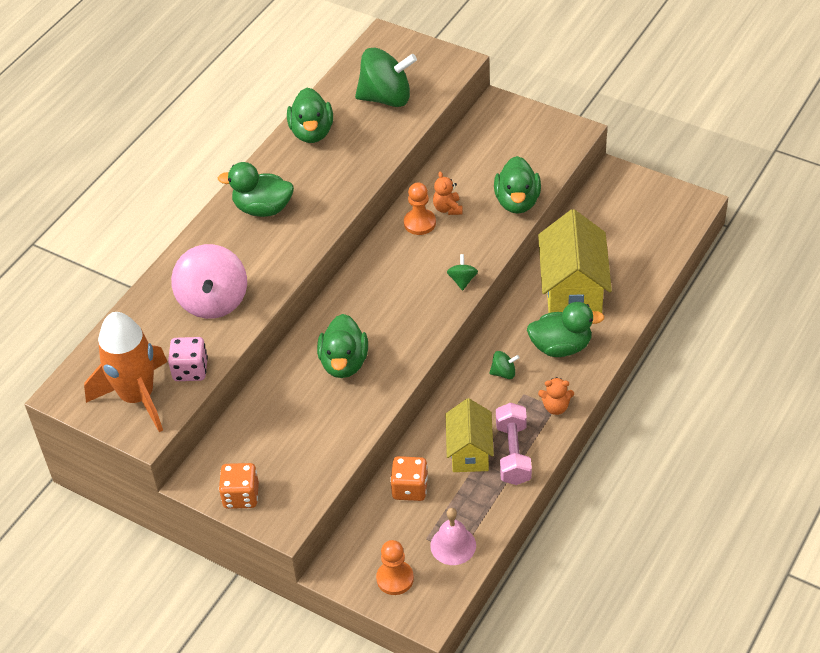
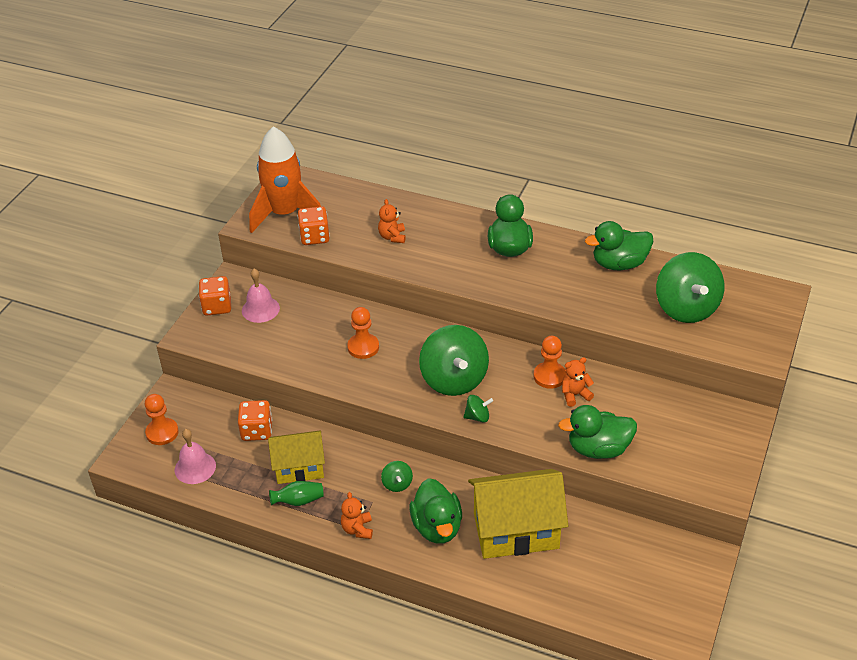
camera: 80 degrees right, 5 degrees down
(190, 370) = (314, 237): pink dice -> orange dice
(213, 301) = (392, 237): pink spinning top -> orange teddy bear
(258, 453) = (260, 309): none -> pink bell
(344, 363) = (363, 347): green duck -> orange pawn
(408, 293) = (454, 379): none -> green spinning top
(513, 453) = (298, 501): pink dumbbell -> green vase

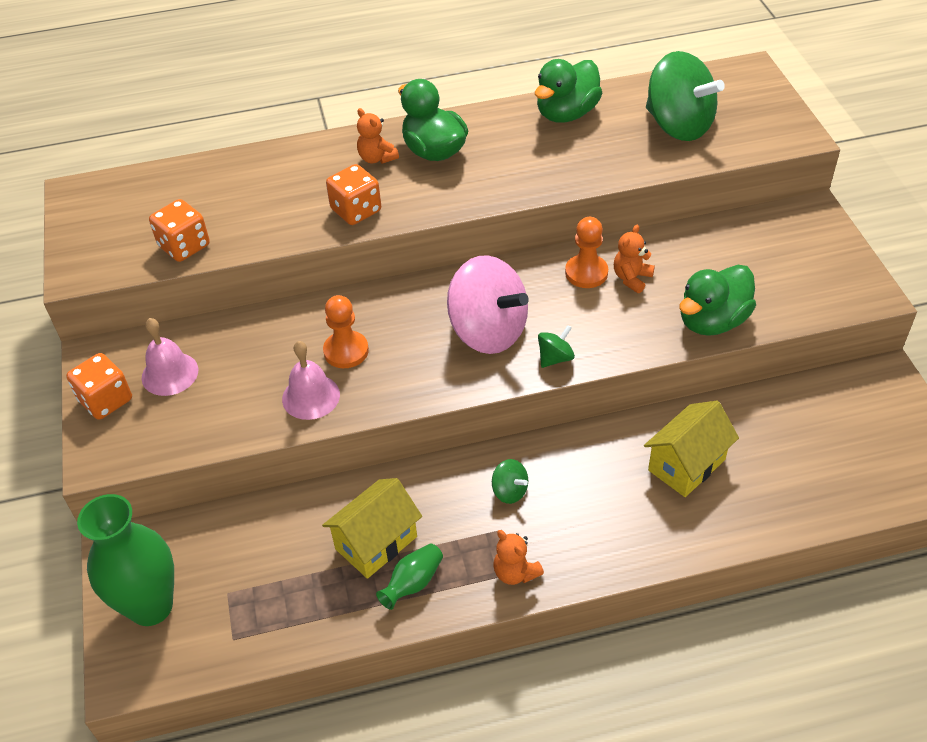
camera: 35 degrees left, 5 degrees up
(162, 432) = (151, 606): orange pawn -> green vase
(195, 467) = (239, 624): pink bell -> pink bell (311, 396)
(257, 431) = (279, 529): orange dice -> orange dice (356, 210)
(285, 214) = (117, 237): orange rocket -> none
(392, 237) = (284, 201): orange teddy bear -> orange teddy bear (377, 158)
(437, 527) = (601, 513): green duck -> none
(454, 379) = (488, 331): green spinning top -> pink spinning top
(516, 531) = (686, 465): yellow house -> yellow house, size x0.63

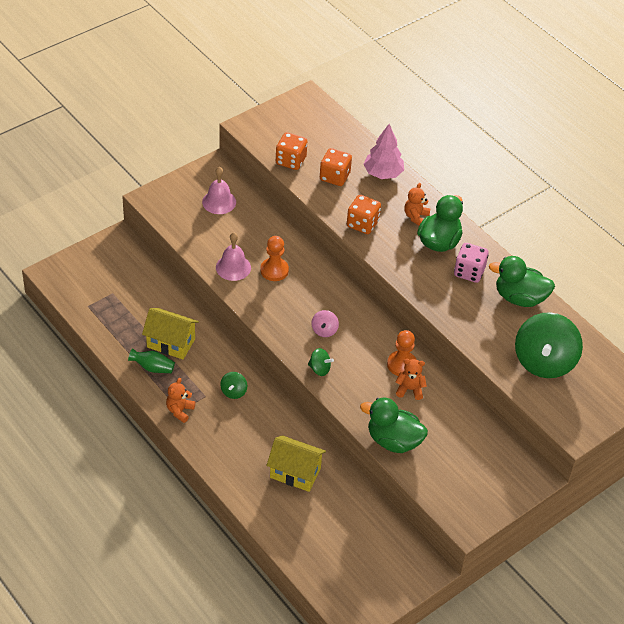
camera: 60 degrees right, 0 degrees up
(106, 400) = (188, 184): orange dice -> orange dice (334, 177)
(151, 606) = (91, 266): green vase -> none
(278, 164) = (383, 173): none -> pink tree
(488, 331) = (324, 330): pink spinning top -> pink spinning top, size x0.43
(500, 141) = (469, 272): none -> pink dice

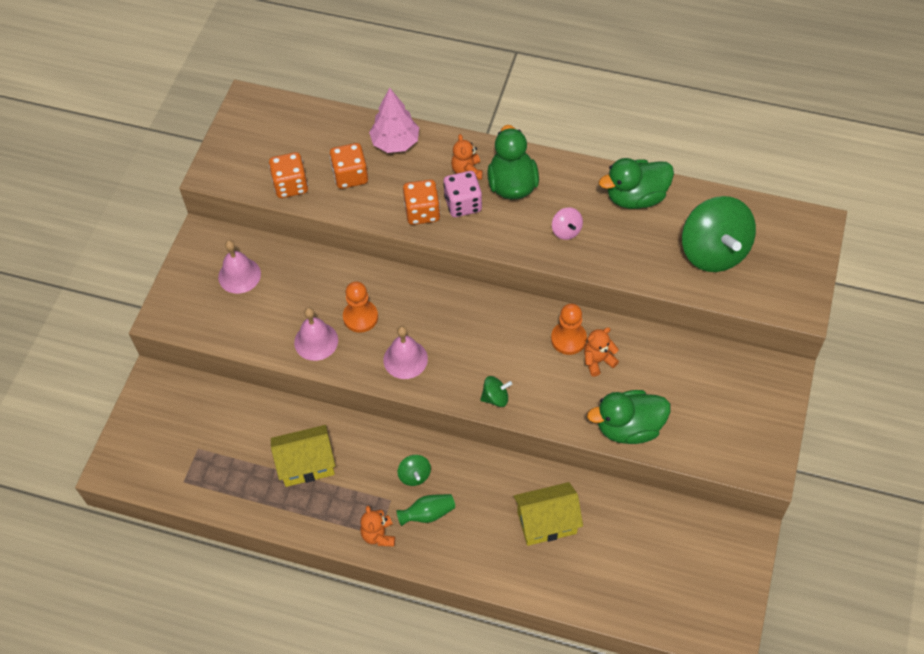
camera: 30 degrees left, 10 degrees up
(153, 368) = (311, 506): green vase -> green vase (428, 514)
(281, 311) = (405, 359): none -> pink bell
(324, 330) = (465, 352): pink spinning top -> pink spinning top (566, 231)
(469, 272) = (567, 199): pink dice -> pink dice (463, 204)

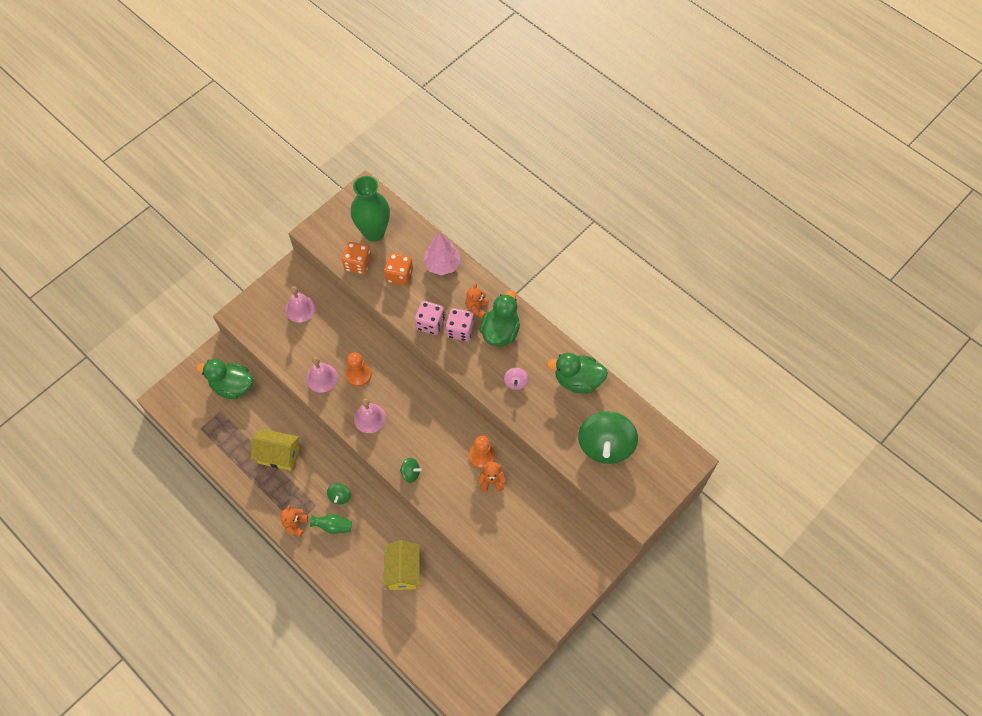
camera: 25 degrees right, 5 degrees up
(288, 142) = (374, 232): none -> green vase
(422, 212) = (430, 323): orange dice -> pink dice
(547, 522) = (403, 571): yellow house -> yellow house turned 75 degrees clockwise
(629, 427) = (483, 537): green duck -> green duck (232, 386)

